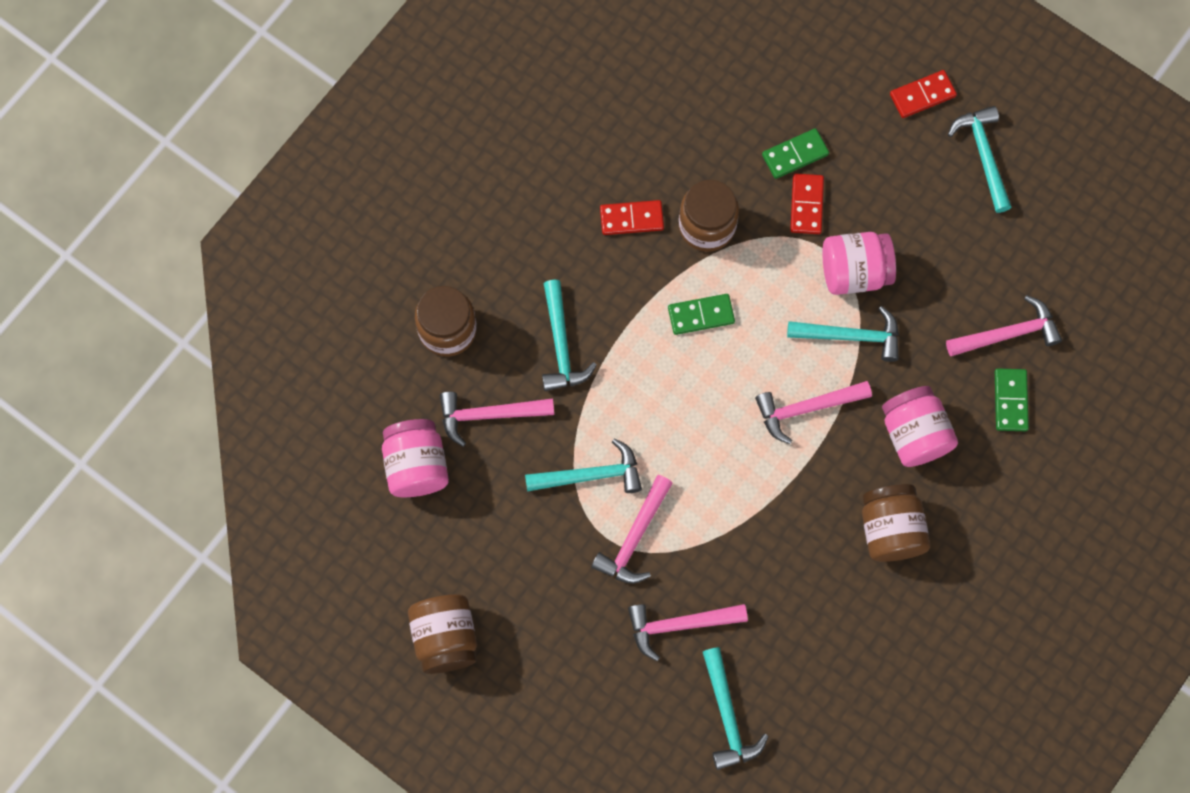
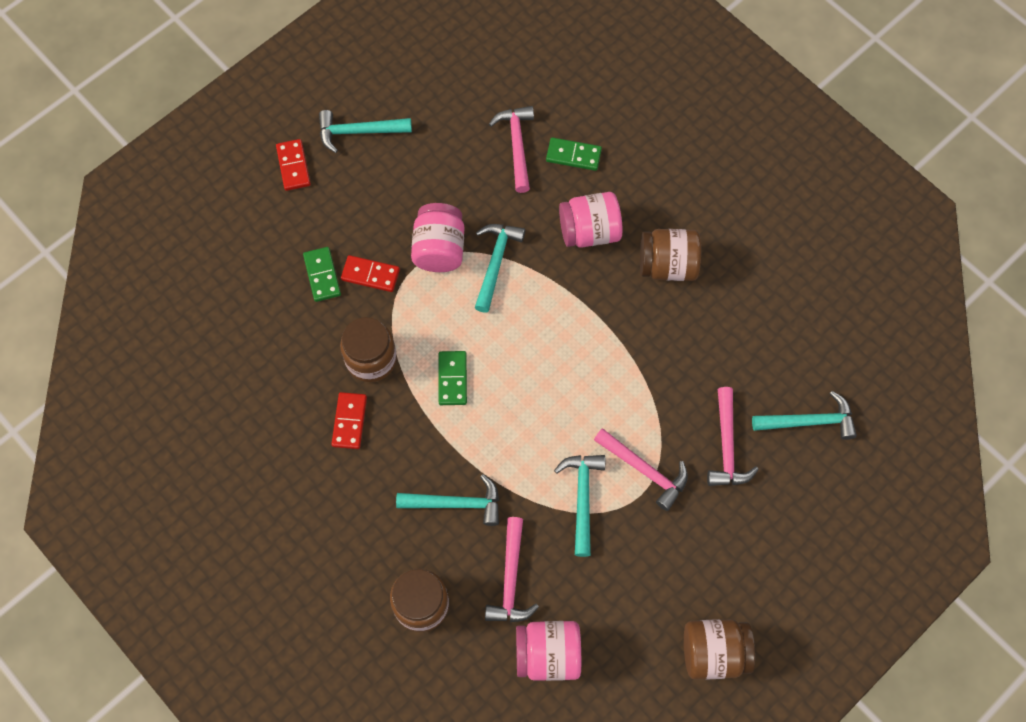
camera: 80 degrees left, 5 degrees down
(806, 409) = (553, 310): pink hammer -> none

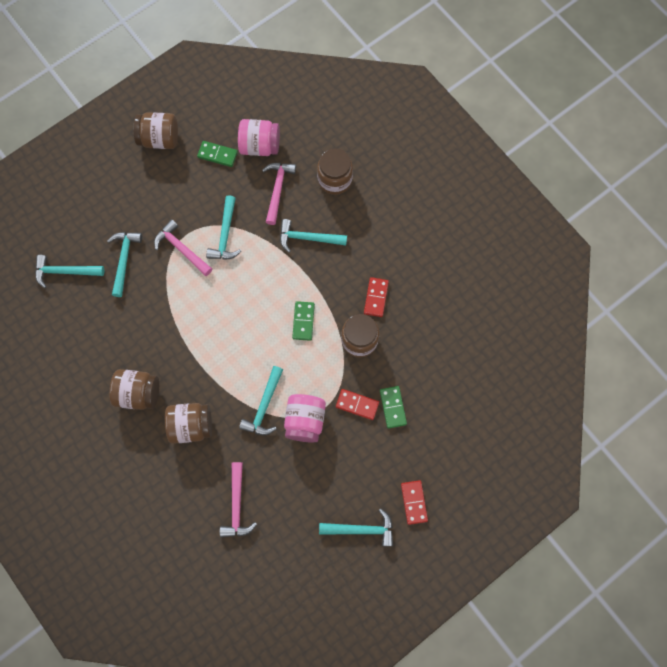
camera: 175 degrees left, 5 degrees up
(573, 155) = (193, 492): green domino -> green domino (217, 155)
(589, 231) = (191, 426): pink jar -> brown jar
(727, 446) = (124, 260): pink hammer -> turquoise hammer

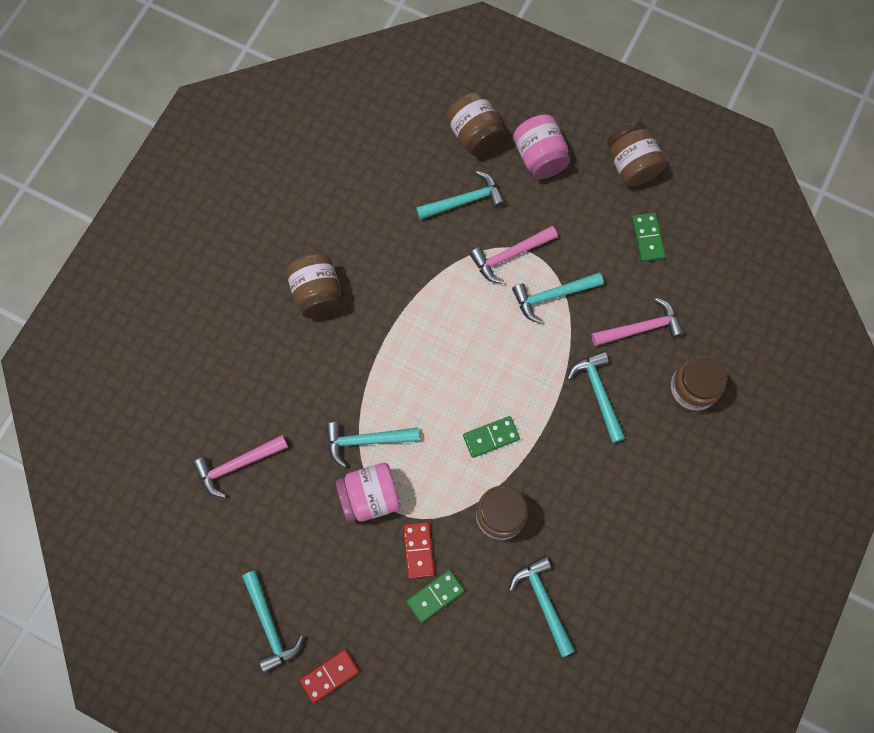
camera: 65 degrees right, 0 degrees up
(65, 272) = (419, 146): turquoise hammer -> turquoise hammer (543, 601)
(181, 249) = (509, 255): pink hammer -> pink hammer turned 135 degrees counterclockwise
(191, 426) = (306, 369): brown jar -> brown jar (475, 135)
(260, 146) = (686, 281): pink jar -> pink jar (539, 157)
(376, 297) = (564, 511): red domino -> none

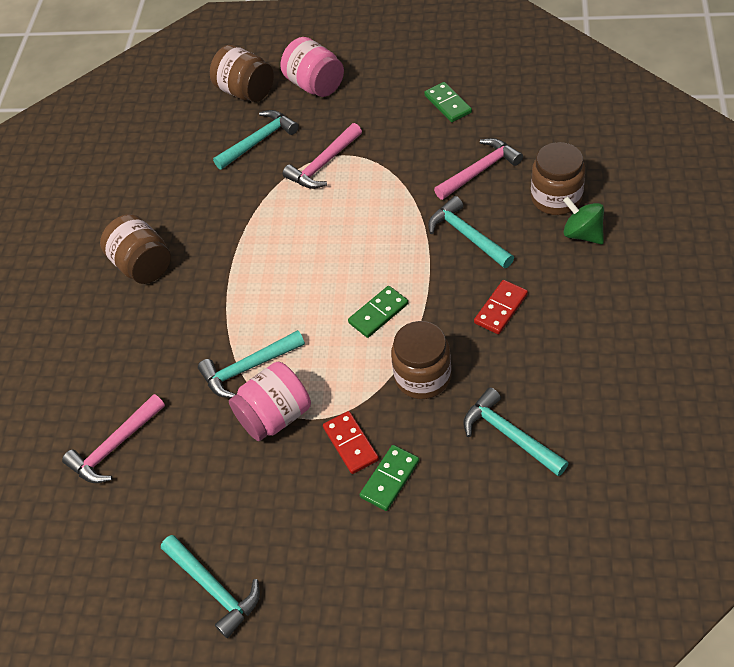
camera: 15 degrees left, 20 degrees down
(329, 675) = (306, 611): red domino -> red domino (501, 309)
(552, 296) = (380, 179): turquoise hammer -> none
(631, 165) = (403, 60): brown jar -> none
(695, 438) = (582, 234): none -> green spinning top

